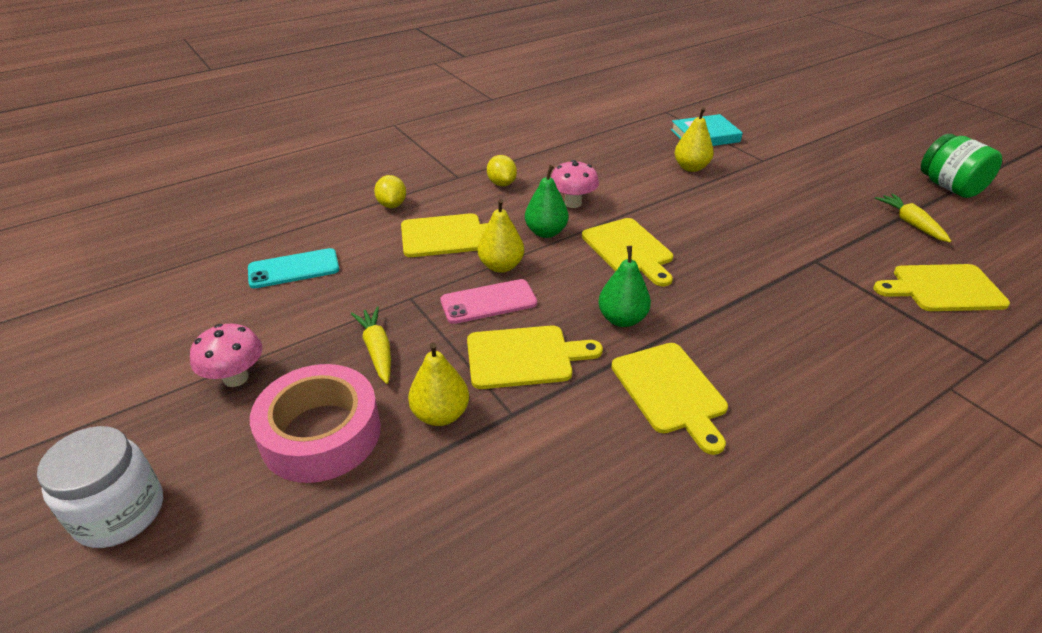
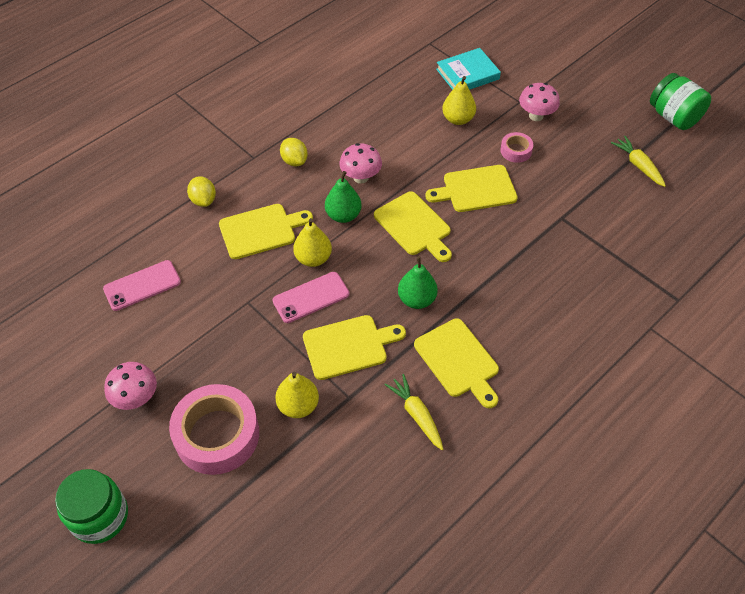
camera: 10 degrees left, 15 degrees up
(120, 512) = (100, 516): white jar -> green jar
(294, 269) = (142, 285): turquoise phone -> pink phone
(377, 350) = (236, 356): yellow carrot -> yellow carrot (416, 415)
(757, 198) = (516, 151): none -> pink tape
(782, 172) = (536, 116): none -> pink mushroom
(943, 288) = (656, 234): yellow cutting board -> yellow cutting board (476, 189)

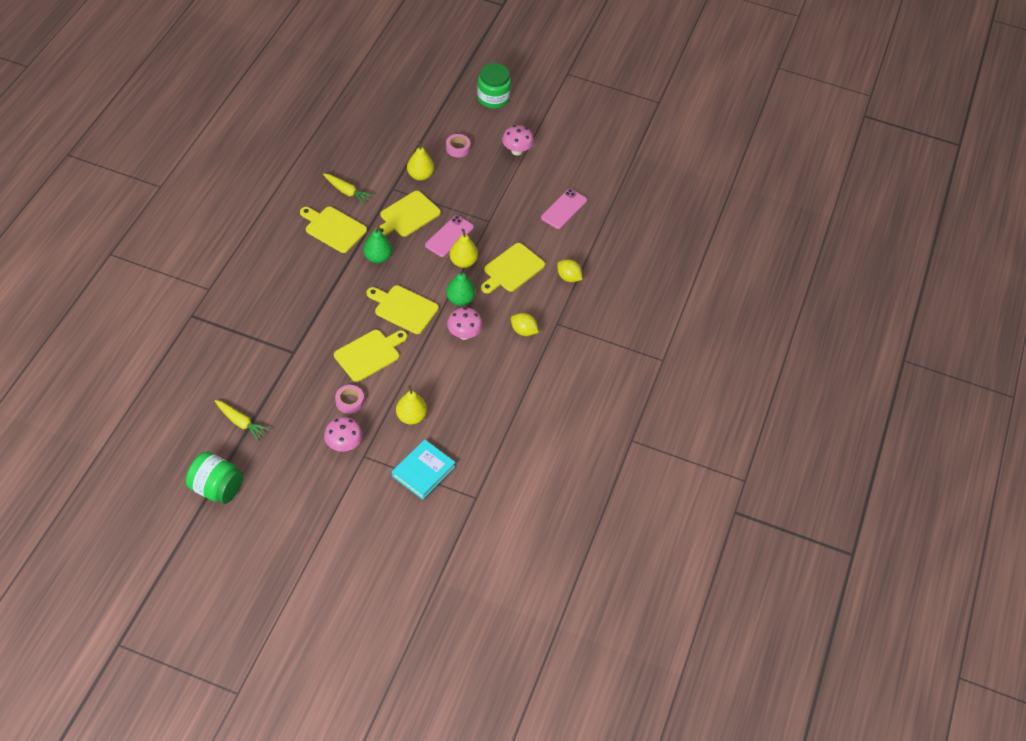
camera: 150 degrees right, 0 degrees up
(217, 435) = (458, 148): pink tape -> pink tape, size x0.47

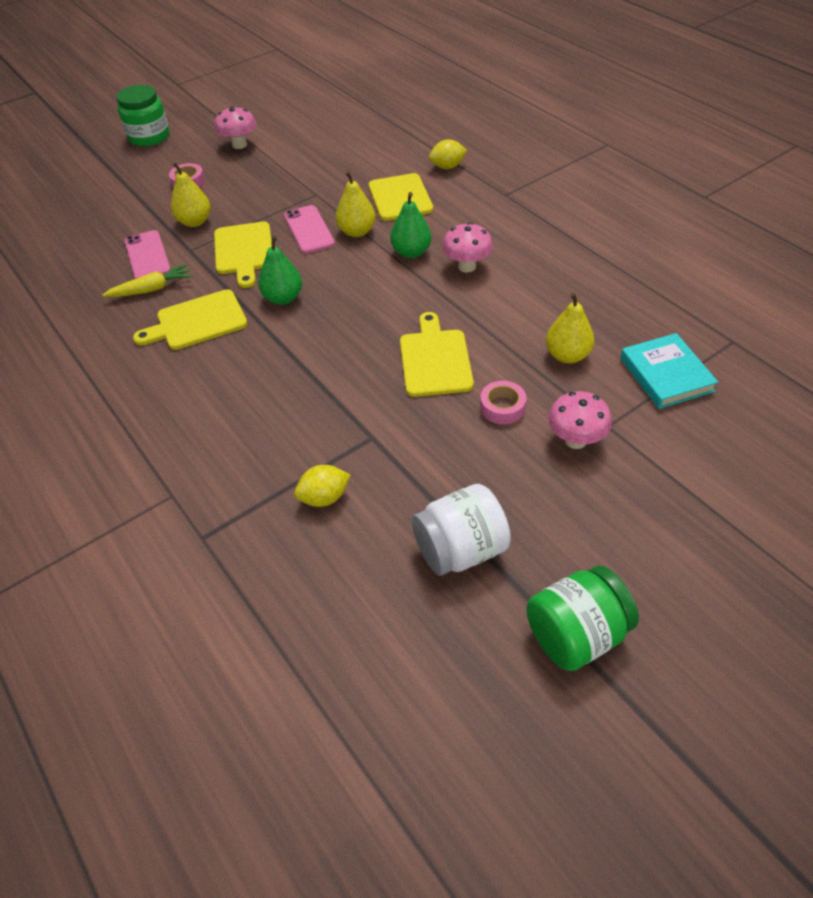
camera: 50 degrees left, 5 degrees down
(241, 422) = (460, 550): yellow carrot -> white jar
(404, 308) = (385, 303): yellow cutting board -> none
(523, 331) = (497, 220): yellow lemon -> yellow lemon (324, 497)
(564, 209) = (351, 141): pink phone -> pink phone (147, 256)

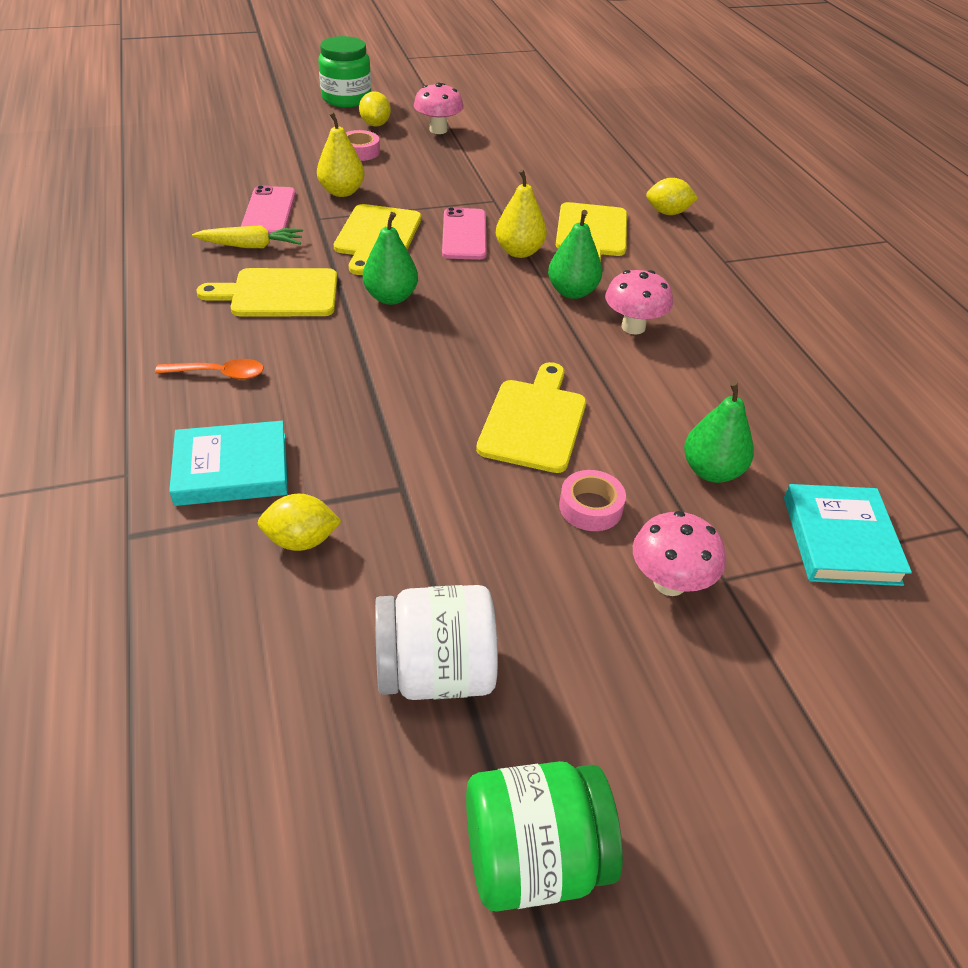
camera: 15 degrees right, 5 degrees down
(186, 154) = (375, 124): none -> yellow lemon
(191, 399) = (219, 374): none -> orange spoon
(245, 465) = (232, 469): none -> turquoise book
(567, 355) = (711, 471): yellow pear -> green pear

